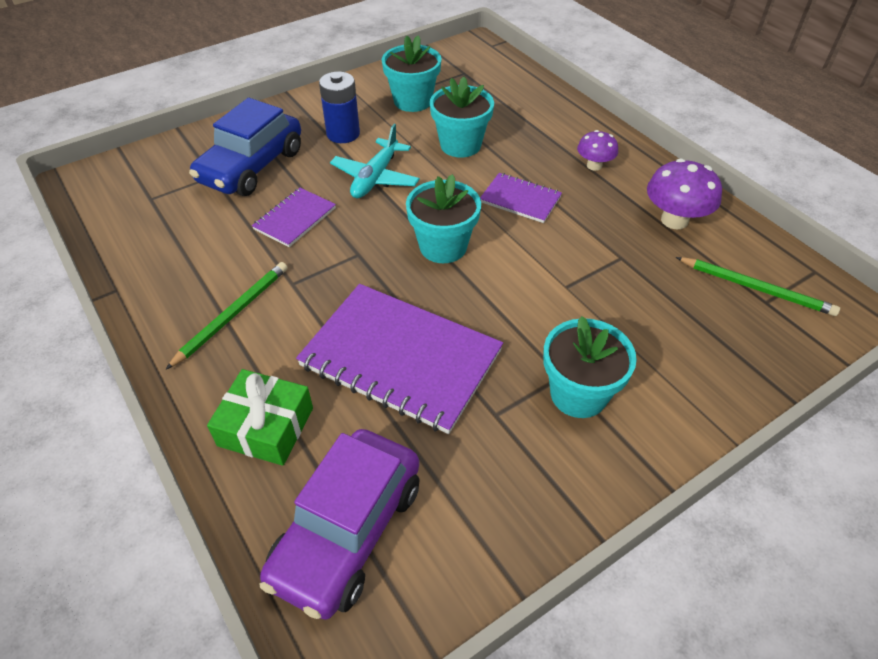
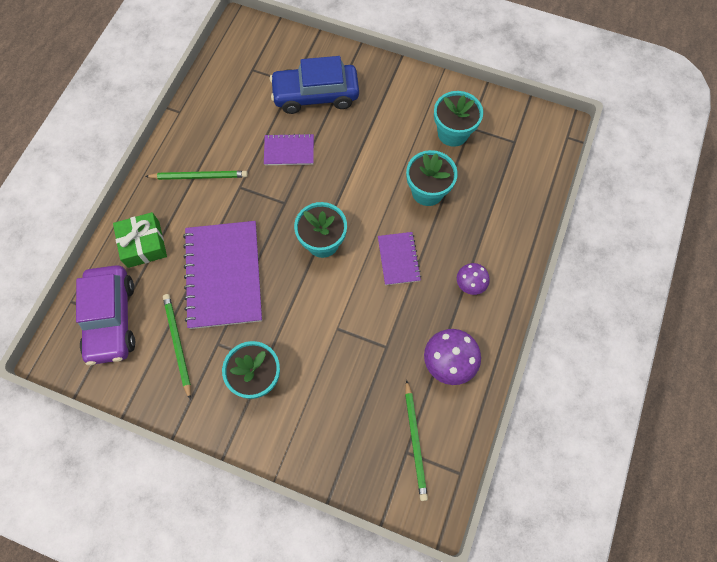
camera: 55 degrees right, 20 degrees up
(343, 134) = (384, 119): blue battery -> none
(347, 531) = (111, 319): purple car -> purple car turned 90 degrees counterclockwise
(375, 178) = (356, 166): turquoise plane -> none
(460, 462) = (178, 344): none -> green pencil

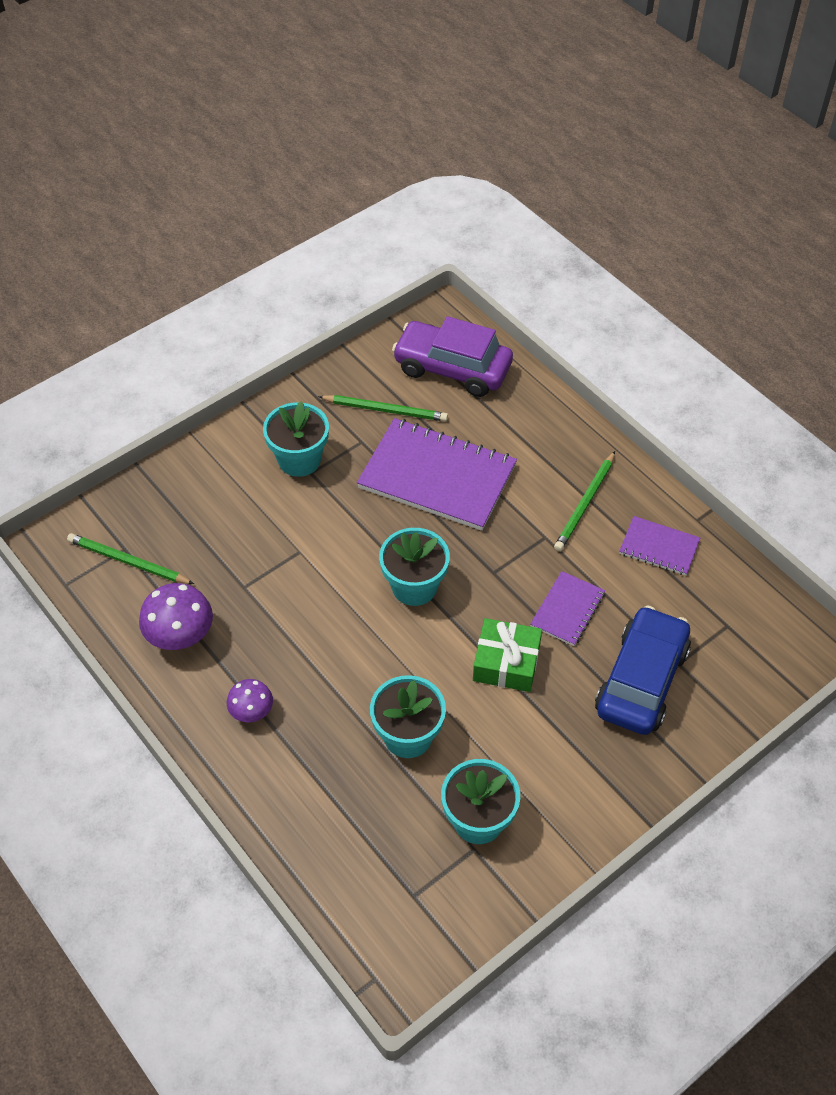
camera: 120 degrees right, 15 degrees down
(143, 244) = (525, 422): green gift -> green gift (506, 663)
(398, 259) = (338, 653): purple notebook -> purple notebook (659, 547)

